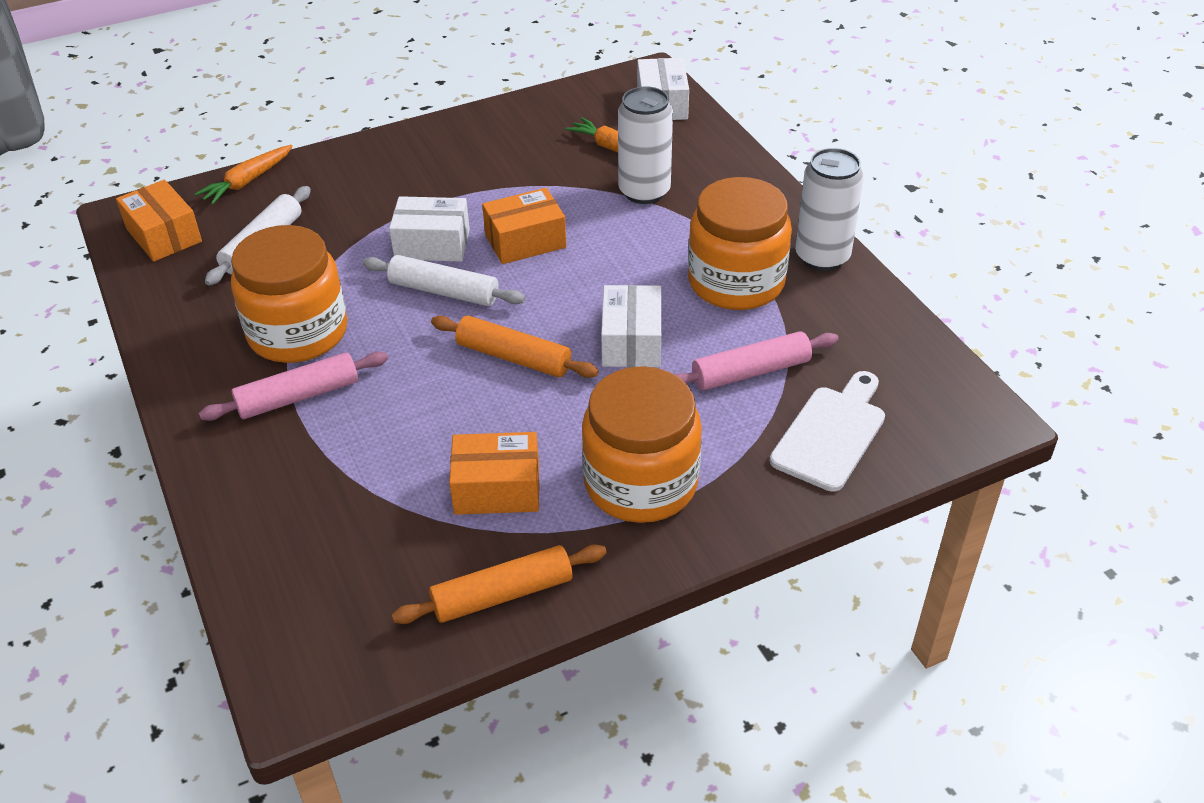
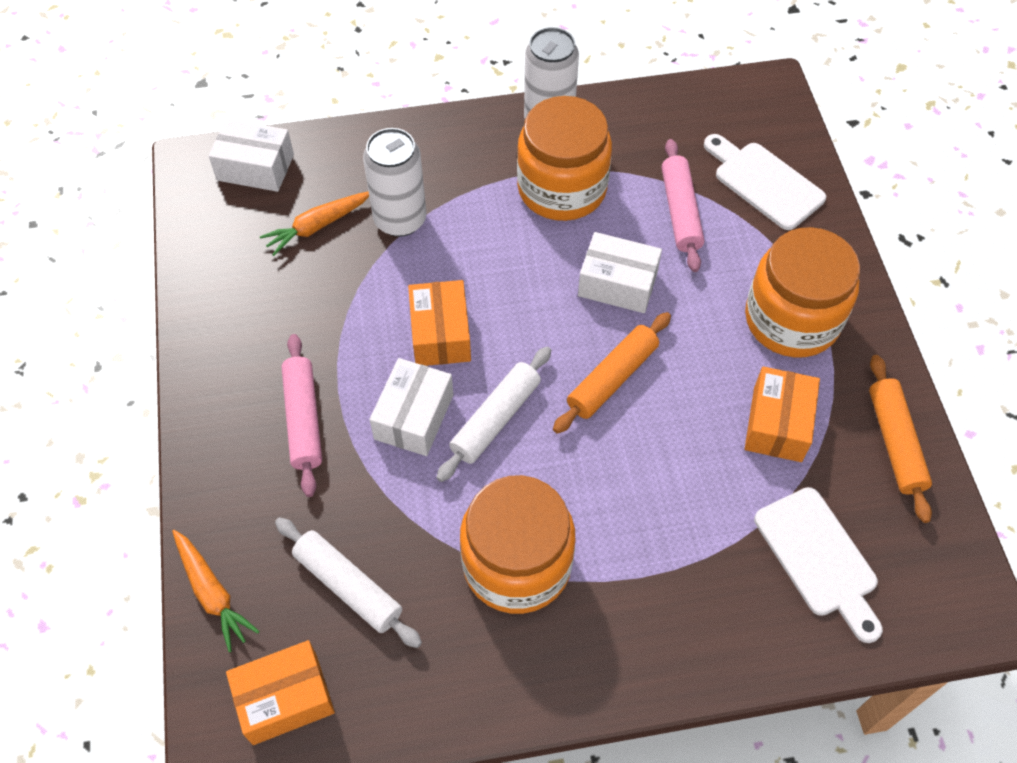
camera: 75 degrees left, 15 degrees up
(298, 396) = (617, 574): pink rolling pin -> pink rolling pin (303, 419)
(340, 543) = (819, 558): none -> white cutting board

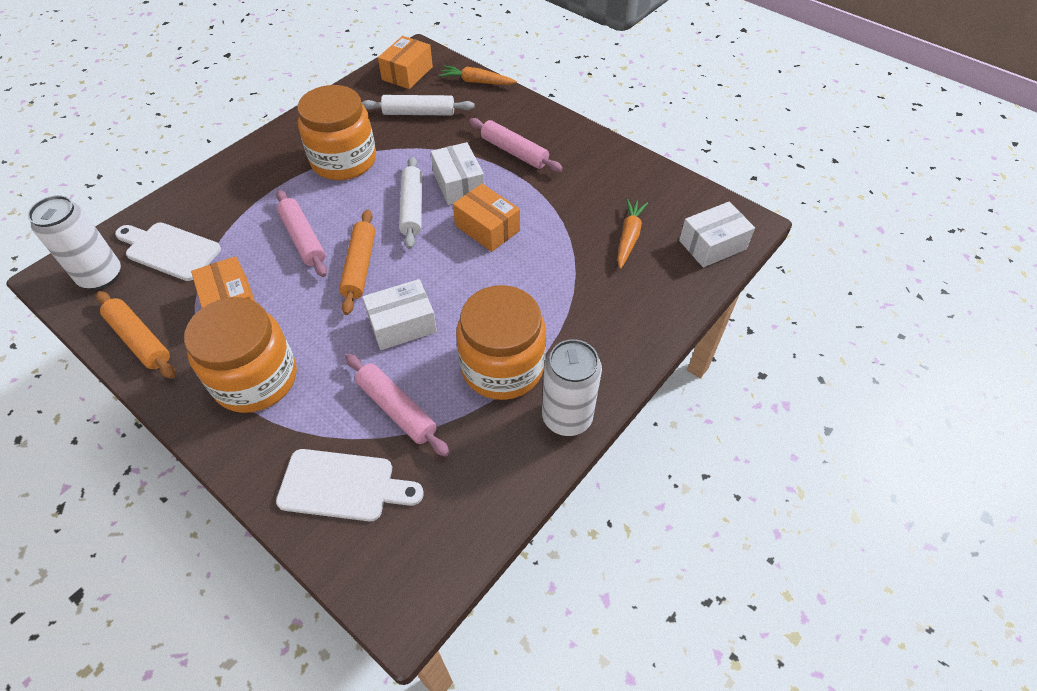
camera: 140 degrees right, 5 degrees down
(400, 220) = (586, 273): white can -> white can (101, 276)
(650, 462) = (303, 239): none -> pink rolling pin

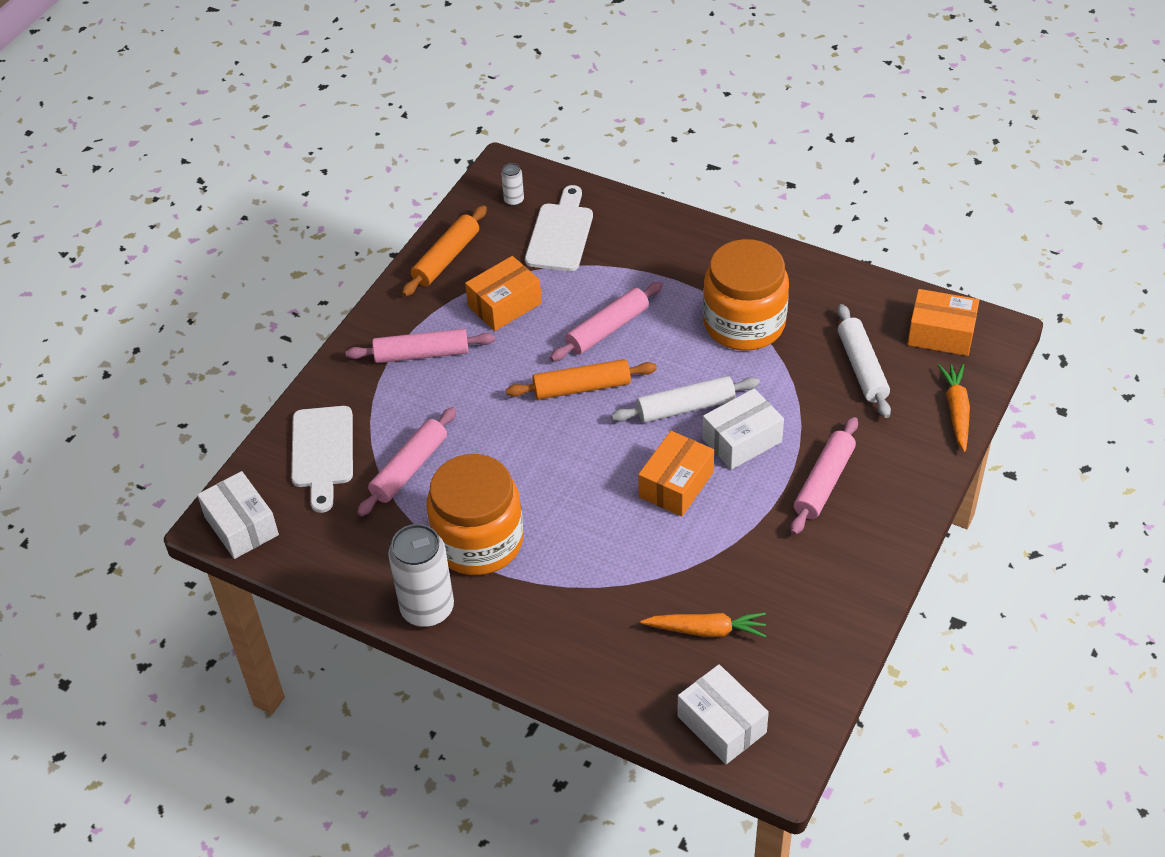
camera: 80 degrees right, 5 degrees down
(101, 276) = (514, 200): white can -> white can, size x0.46
(255, 378) = (421, 354): orange jar -> pink rolling pin
(402, 324) = (513, 444): white box -> white box (241, 526)

